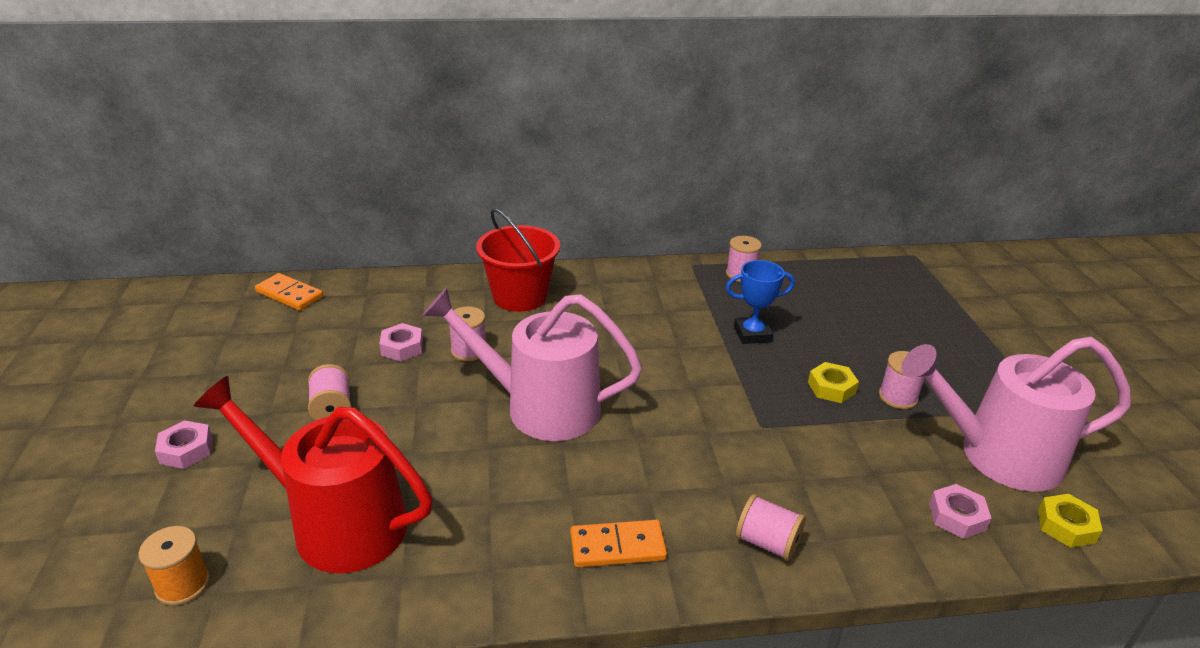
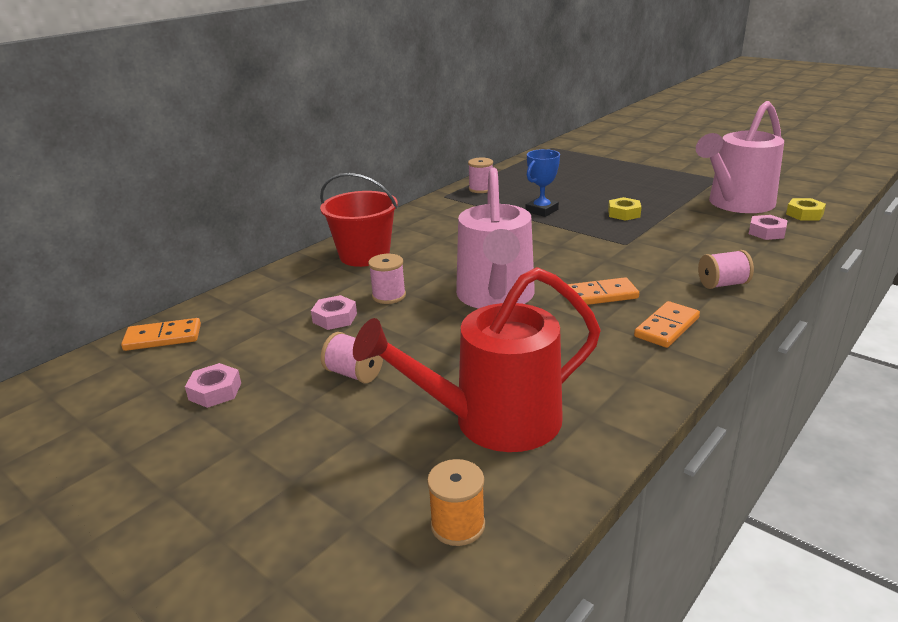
camera: 40 degrees left, 5 degrees down
(186, 450) = (280, 464): pink nut -> pink nut (215, 391)
(540, 407) = (496, 297): pink watering can -> pink watering can turned 60 degrees counterclockwise
(627, 468) = (601, 295): none -> orange domino
(898, 397) = (658, 203): pink spool -> none

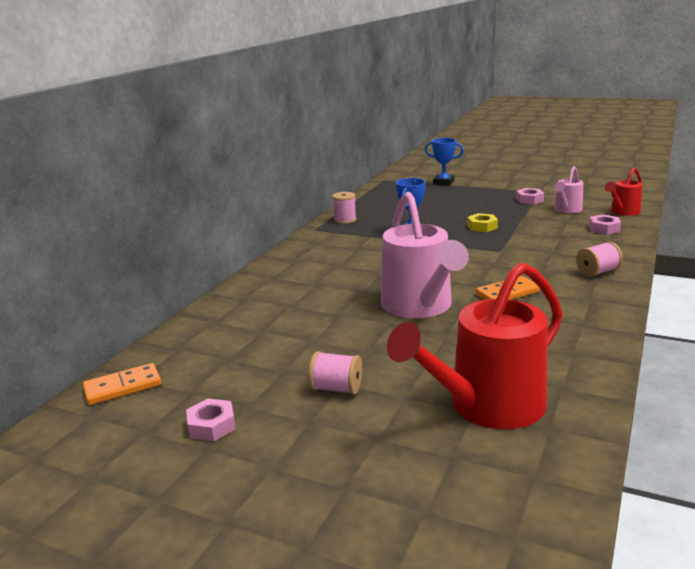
camera: 15 degrees left, 5 degrees down
(335, 318) = (285, 344): pink nut -> pink nut (529, 200)
(364, 255) = (275, 287): red bucket -> none
(389, 296) = (323, 319): pink spool -> none
(458, 525) = (514, 494): orange spool -> none
(615, 156) = (443, 182): none -> blue trophy
(666, 327) = (576, 311): orange domino -> none
(736, 204) = (566, 210): pink watering can -> pink watering can, size x0.51
(804, 214) = (623, 212): yellow nut -> red watering can

